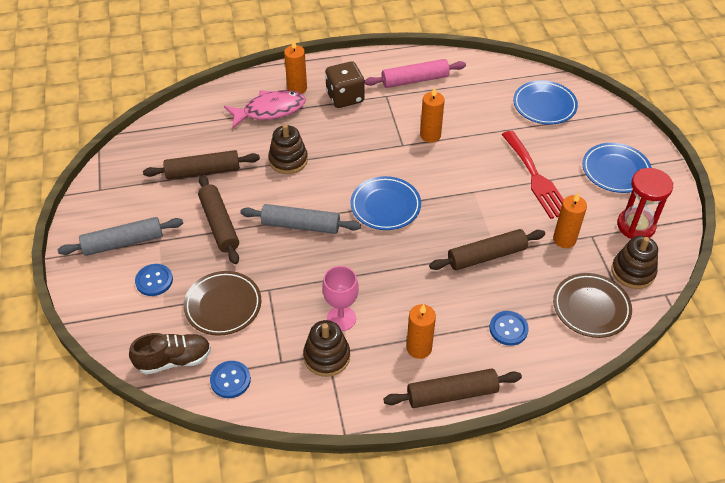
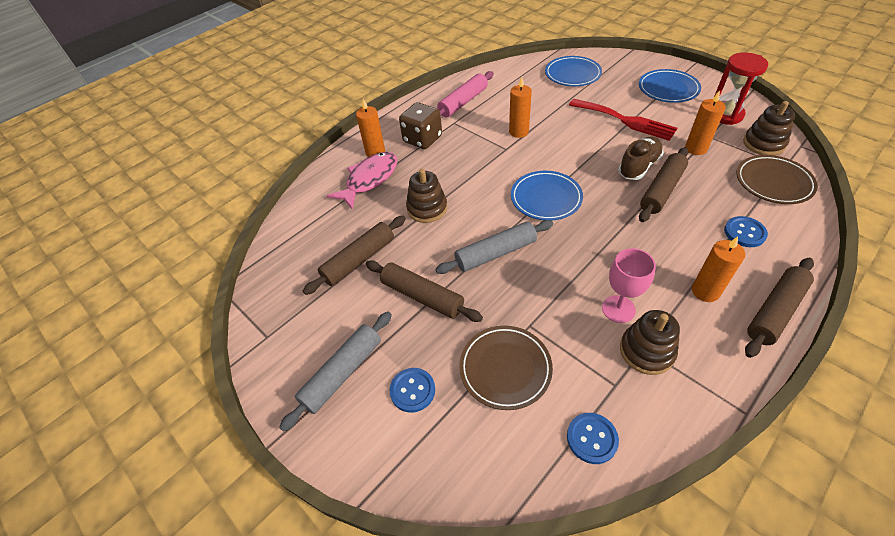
camera: 30 degrees left, 0 degrees up
(174, 360) = (516, 459): brown shoe -> brown shoe (638, 166)

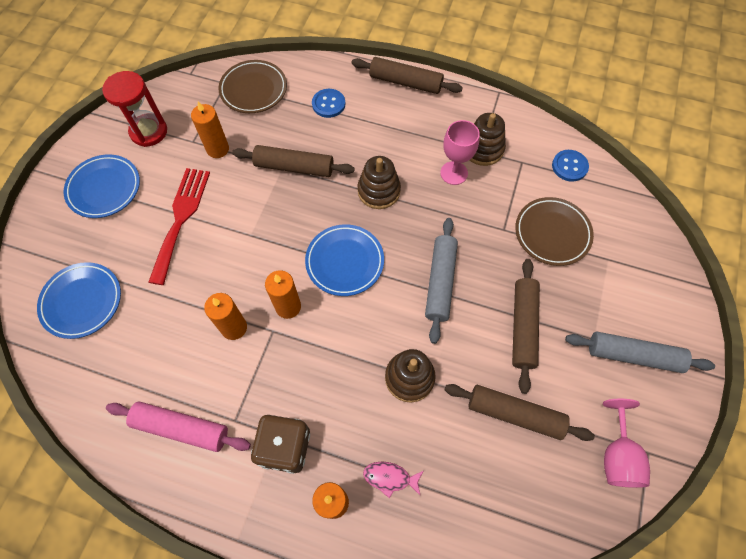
camera: 120 degrees left, 15 degrees up
(282, 313) = (617, 456): none -> pink goblet
(369, 180) = (390, 478): pink fish -> pink fish, size x0.52
(412, 390) = (611, 291): blue button -> none
(495, 253) = (440, 282): grey rolling pin -> grey rolling pin turned 60 degrees clockwise
(638, 166) = (263, 191): brown shoe -> none
(705, 291) = (407, 122): orange candle -> orange candle (288, 306)
(763, 143) = (194, 99): brown stacking toy -> brown stacking toy (379, 191)

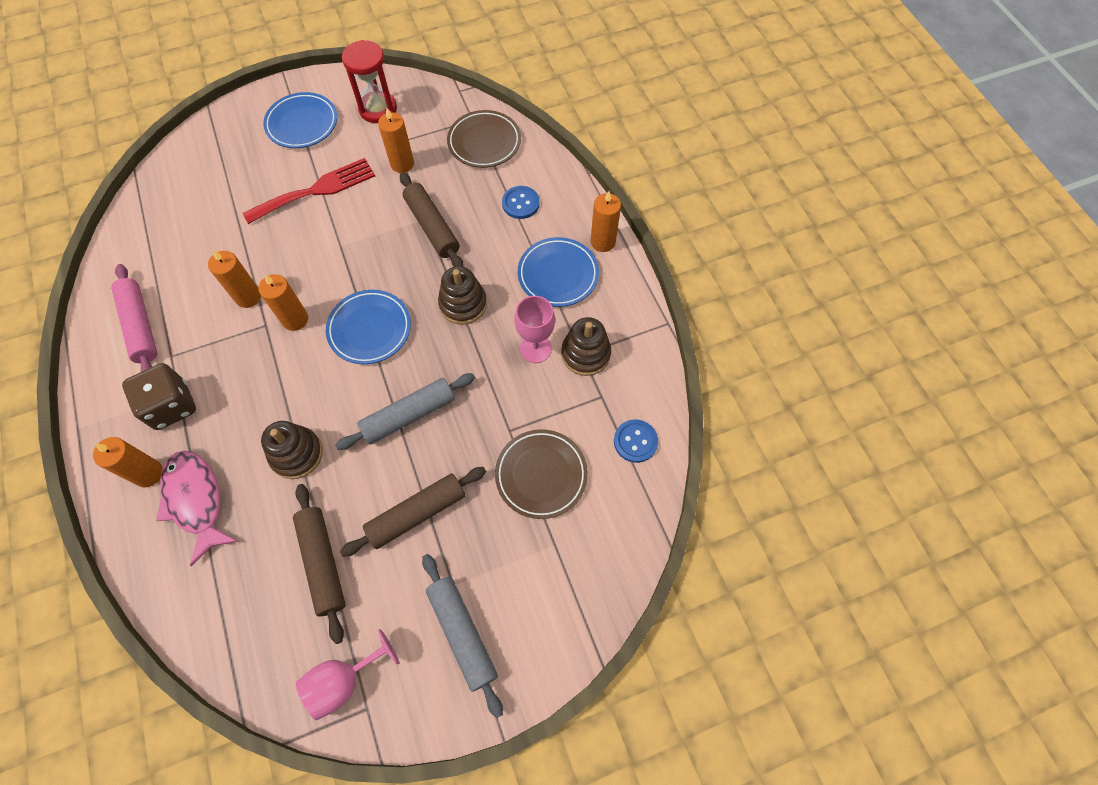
camera: 50 degrees right, 0 degrees up
(82, 302) = (197, 187): blue plate -> blue plate (558, 275)
(390, 478) = (196, 500): pink fish -> pink fish, size x1.93
(405, 82) = (602, 242): brown rolling pin -> orange candle

